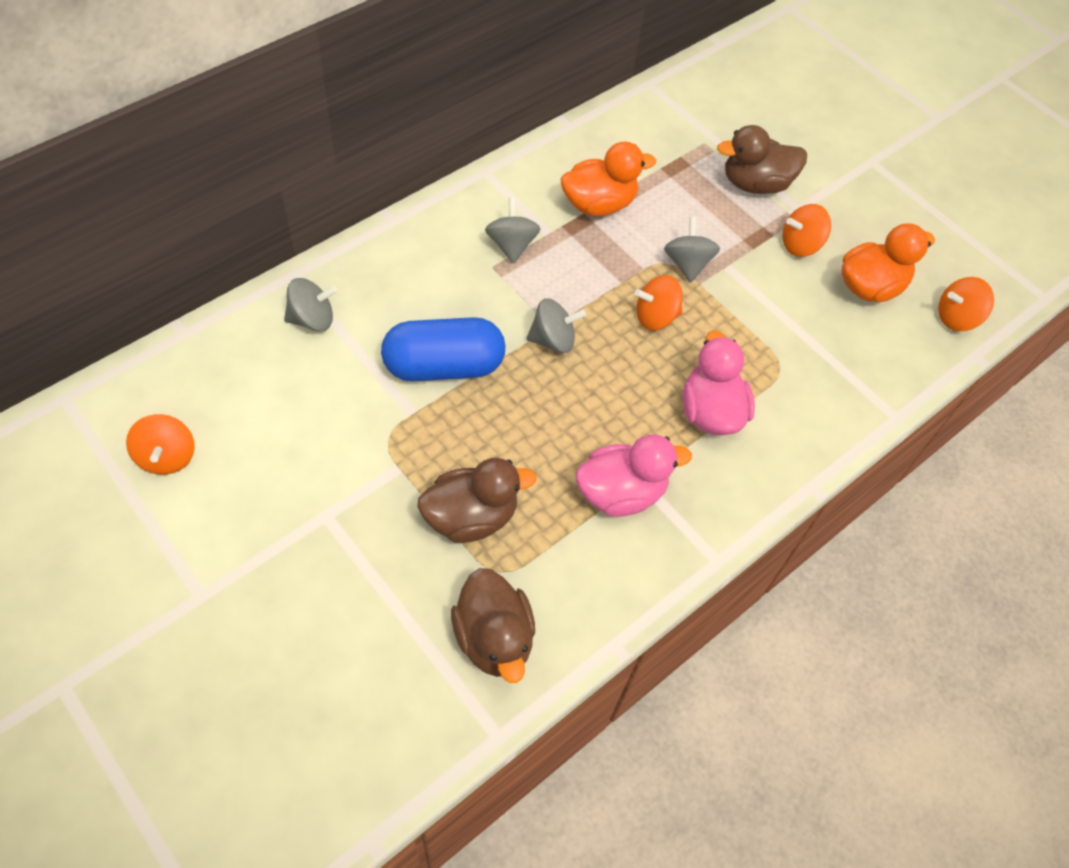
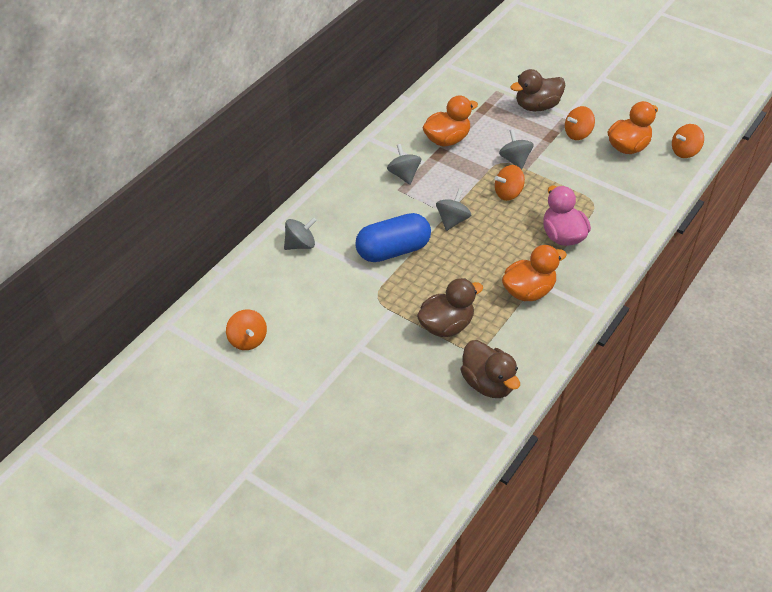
camera: 10 degrees left, 10 degrees down
(553, 340) = (452, 220): grey spinning top -> grey spinning top turned 45 degrees counterclockwise
(621, 493) = (528, 291): pink duck -> orange duck

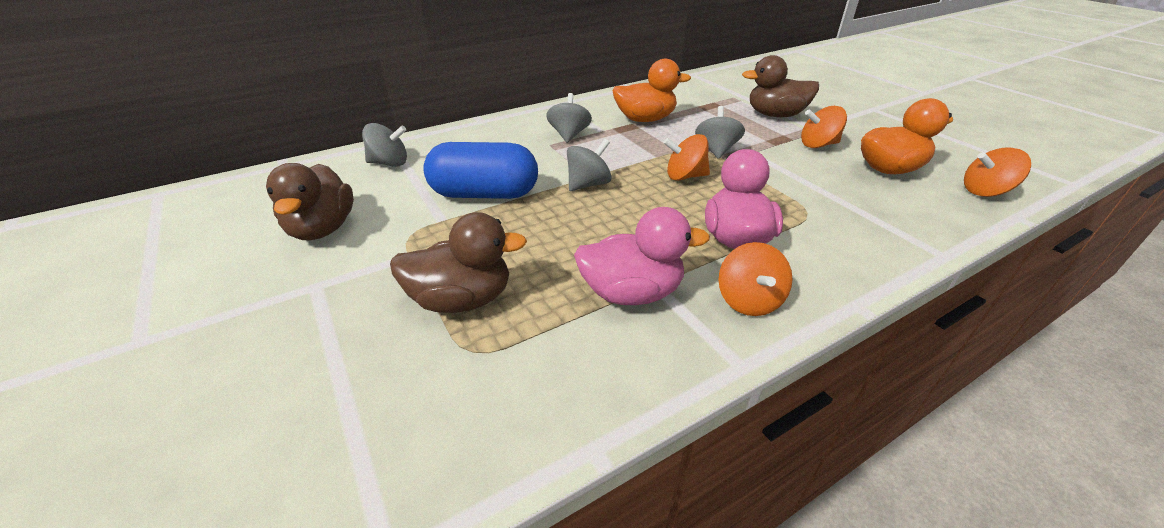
camera: 25 degrees right, 10 degrees down
(248, 340) = (205, 233): orange spinning top -> orange spinning top (748, 300)
(488, 383) = (437, 422): brown duck -> brown duck (322, 229)
(528, 291) = (631, 293): orange duck -> pink duck

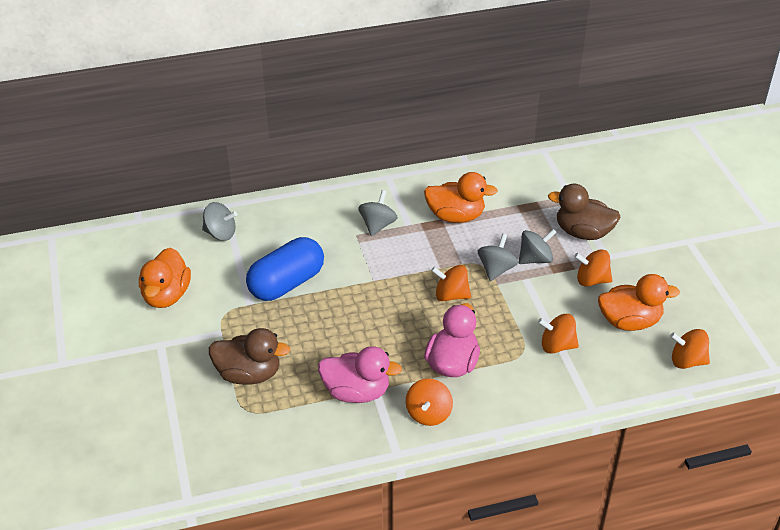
camera: 15 degrees right, 5 degrees up
(322, 229) = (166, 295): brown duck -> orange duck
(484, 194) = (286, 283): blue capsule -> blue capsule turned 60 degrees counterclockwise
(588, 184) = (369, 289): grey spinning top -> grey spinning top (535, 259)
(838, 201) = (557, 346): none -> orange spinning top

